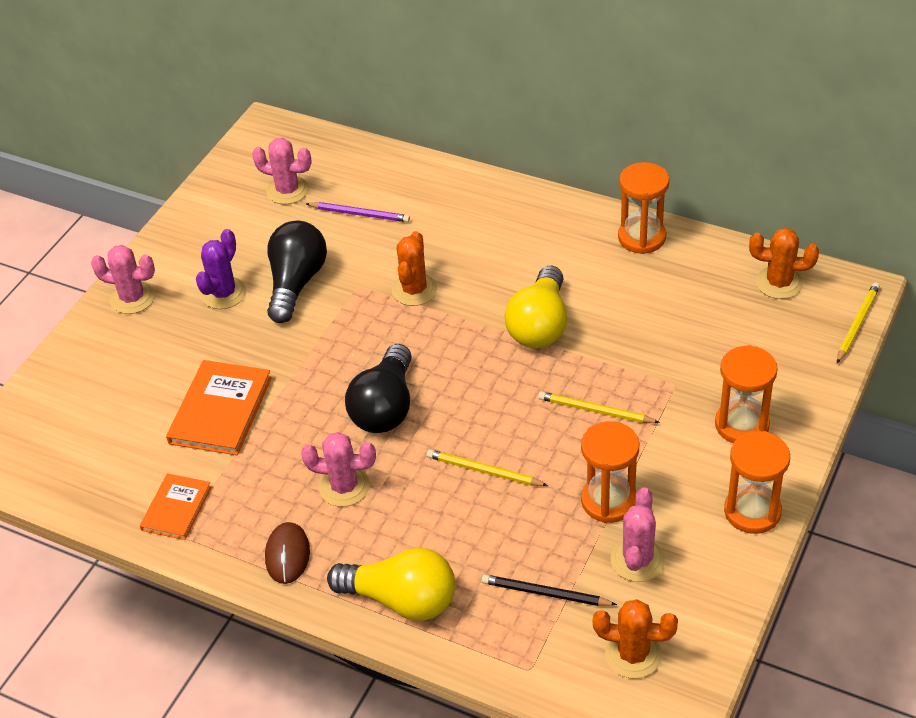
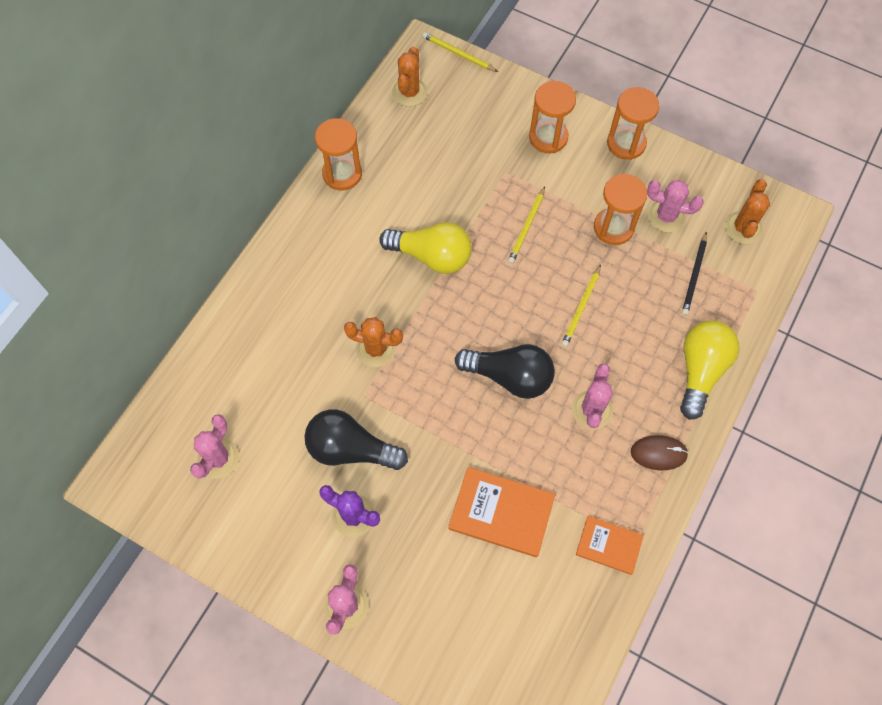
camera: 90 degrees left, 20 degrees up
(360, 214) = (267, 392): purple pencil -> none

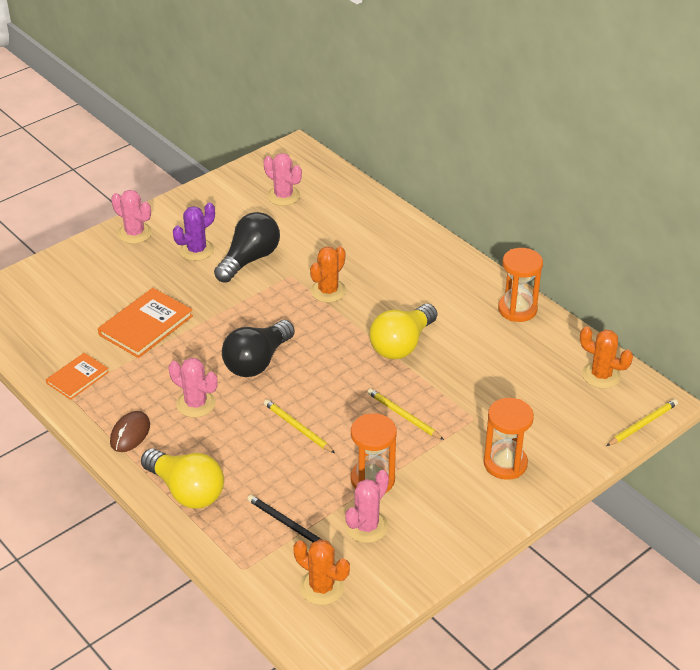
camera: 110 degrees right, 25 degrees down
(626, 143) = (472, 525): orange hourglass -> none

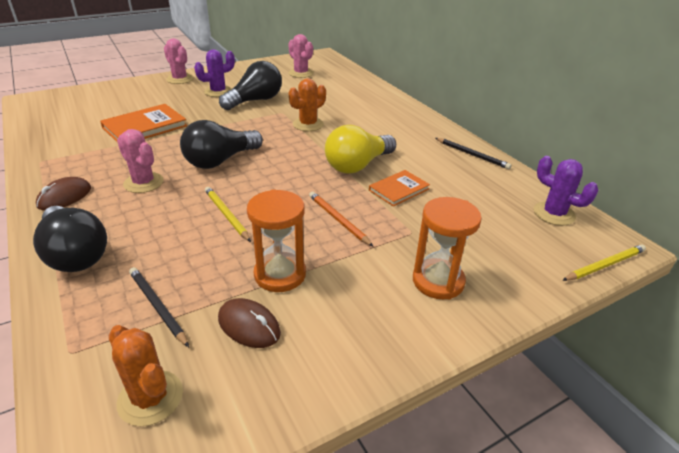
camera: 10 degrees right, 5 degrees down
(77, 378) = (58, 151): orange book -> orange book (398, 189)
(186, 491) = (75, 254): yellow light bulb -> black light bulb
(366, 526) = (249, 326): pink cactus -> brown mouse
(403, 416) = (338, 220): yellow pencil -> orange pencil
(517, 309) = (472, 155): orange hourglass -> black pencil
(601, 375) = (554, 214): orange cactus -> purple cactus

